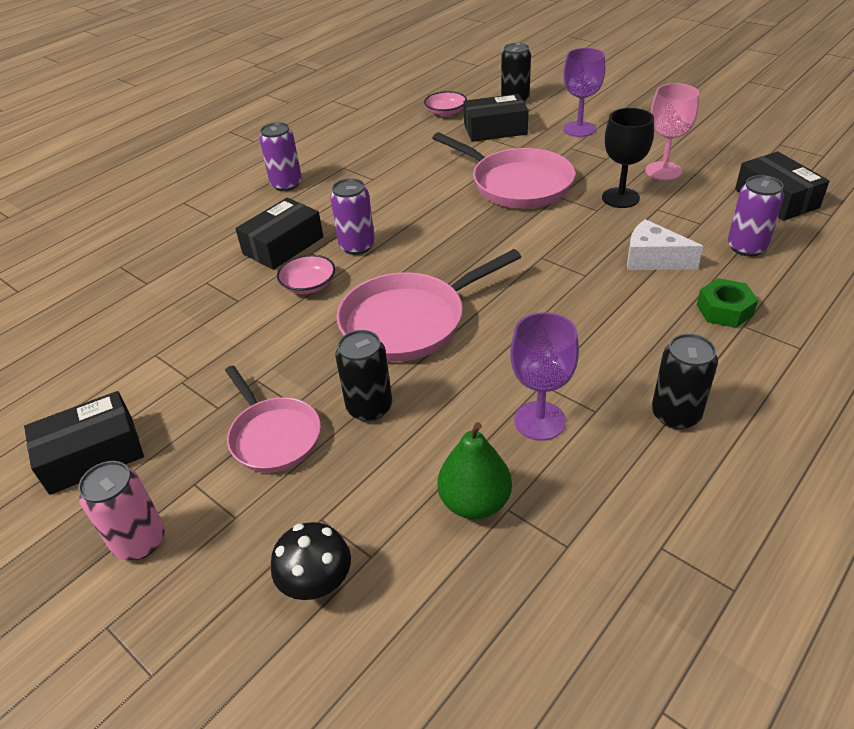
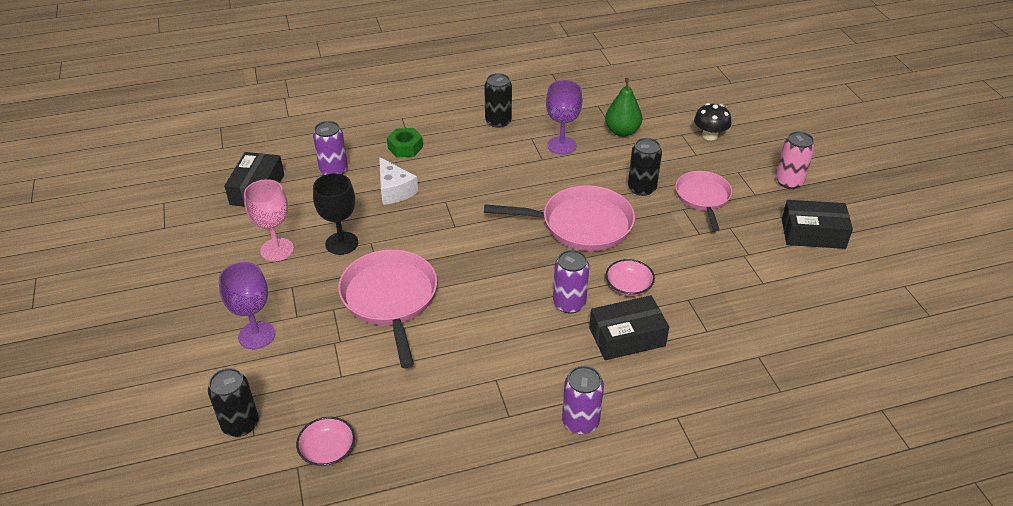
camera: 150 degrees left, 0 degrees up
(495, 129) = (319, 384): black box -> none

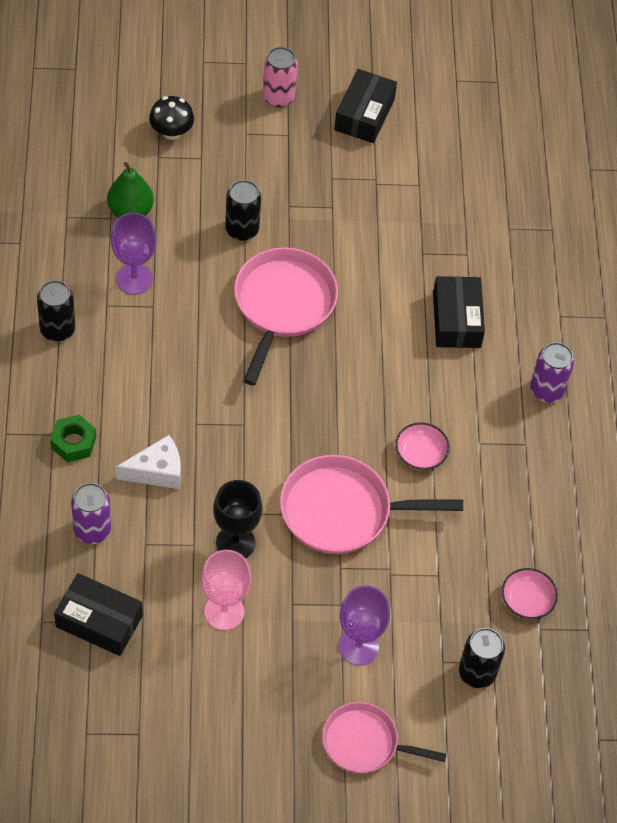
camera: 80 degrees left, 15 degrees up
(569, 303) = (398, 353): purple can -> none
(628, 286) = (389, 295): pink bowl -> pink bowl (420, 453)
(703, 198) = (277, 181): pink pan -> pink pan (365, 742)

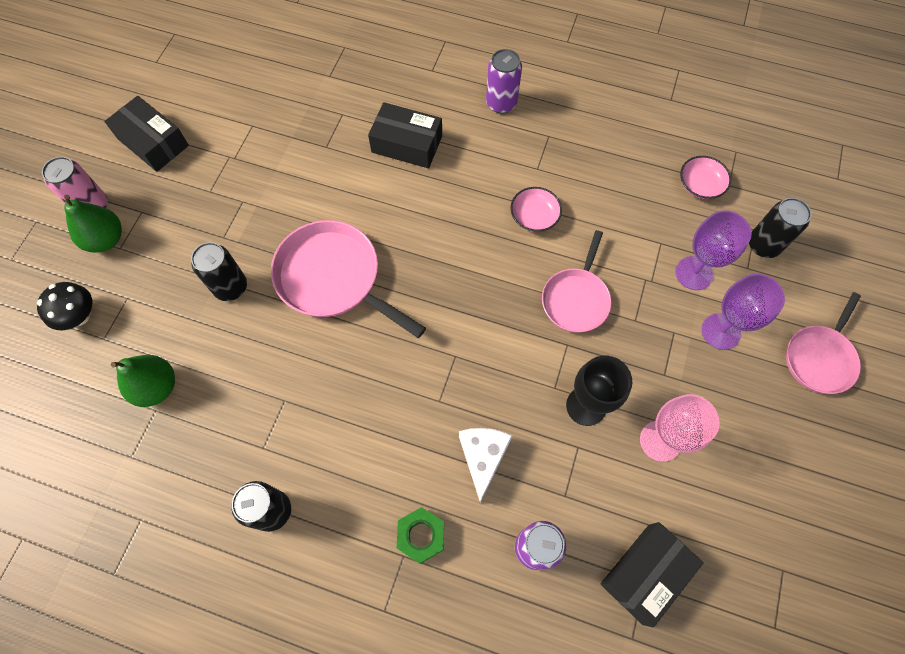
camera: 65 degrees left, 10 degrees up
(134, 279) = (243, 409): purple goblet -> purple goblet (694, 273)
(249, 120) = (106, 239): none -> green pear
(342, 511) = (576, 299): pink pan -> pink pan, size x0.64

